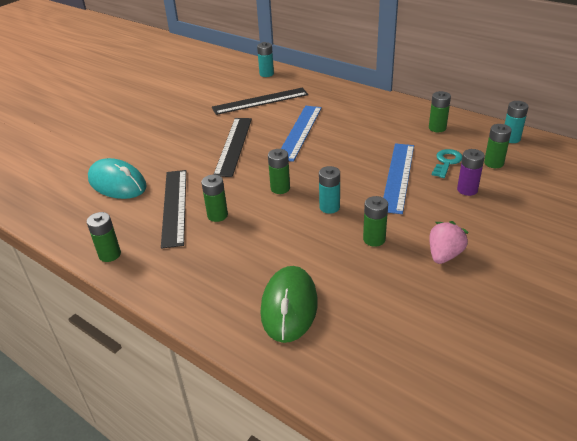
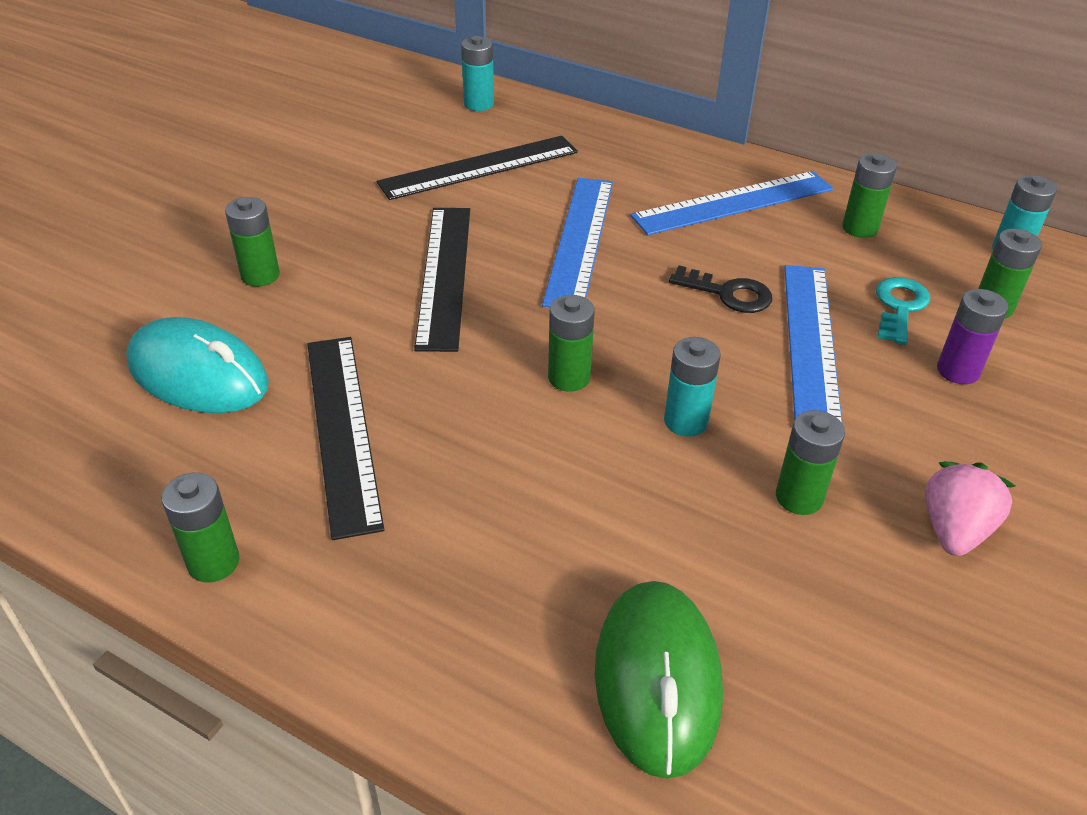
camera: 10 degrees left, 5 degrees up
(217, 215) = (445, 450): green battery -> green battery (260, 275)
(364, 155) = (728, 293): none -> black key
(377, 117) = (733, 203): none -> blue ruler

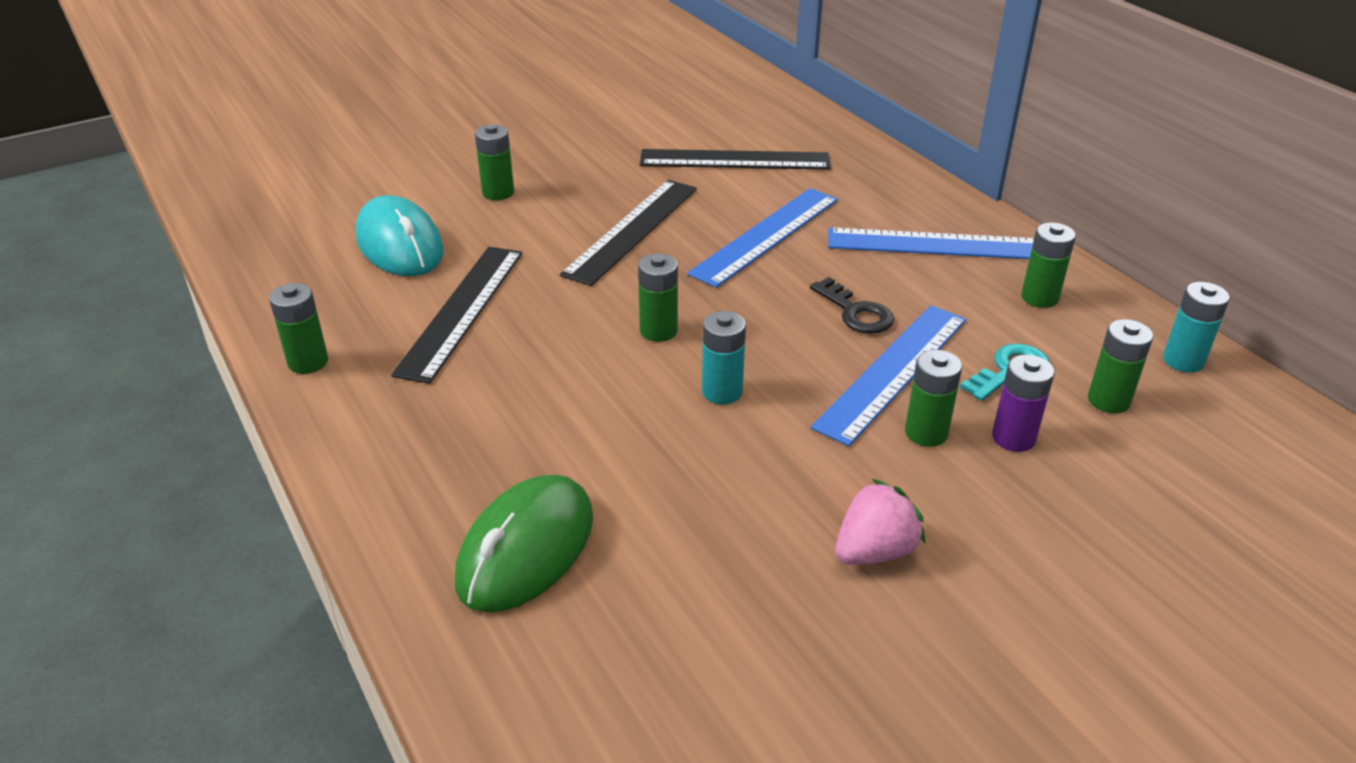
camera: 30 degrees right, 5 degrees down
(478, 104) = (781, 112): turquoise battery -> none
(799, 497) = (761, 477): green battery -> green battery (926, 433)

